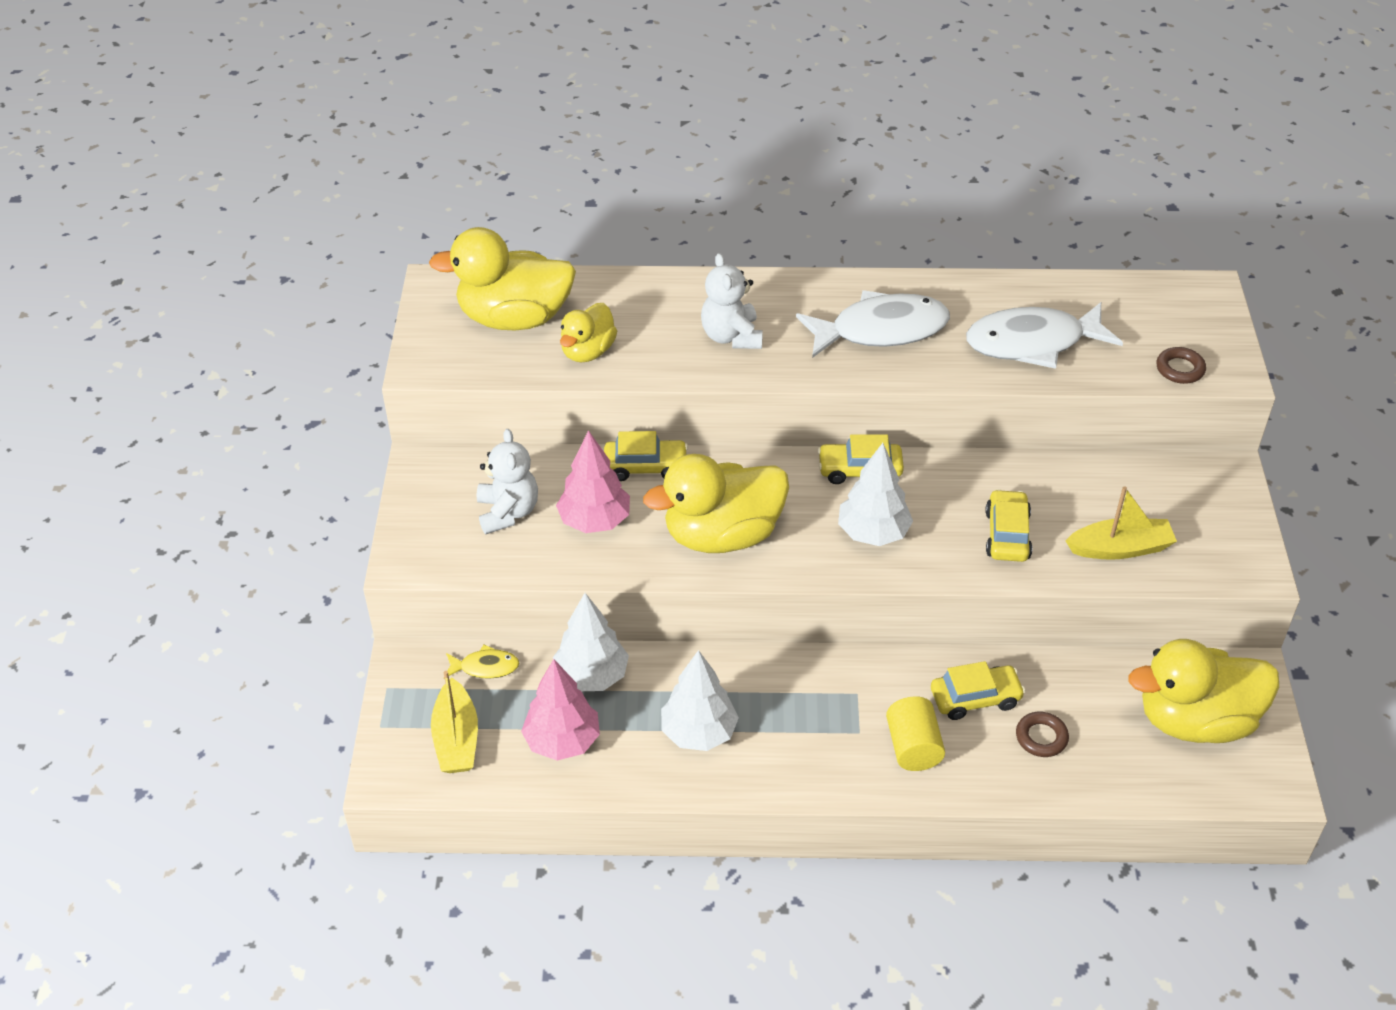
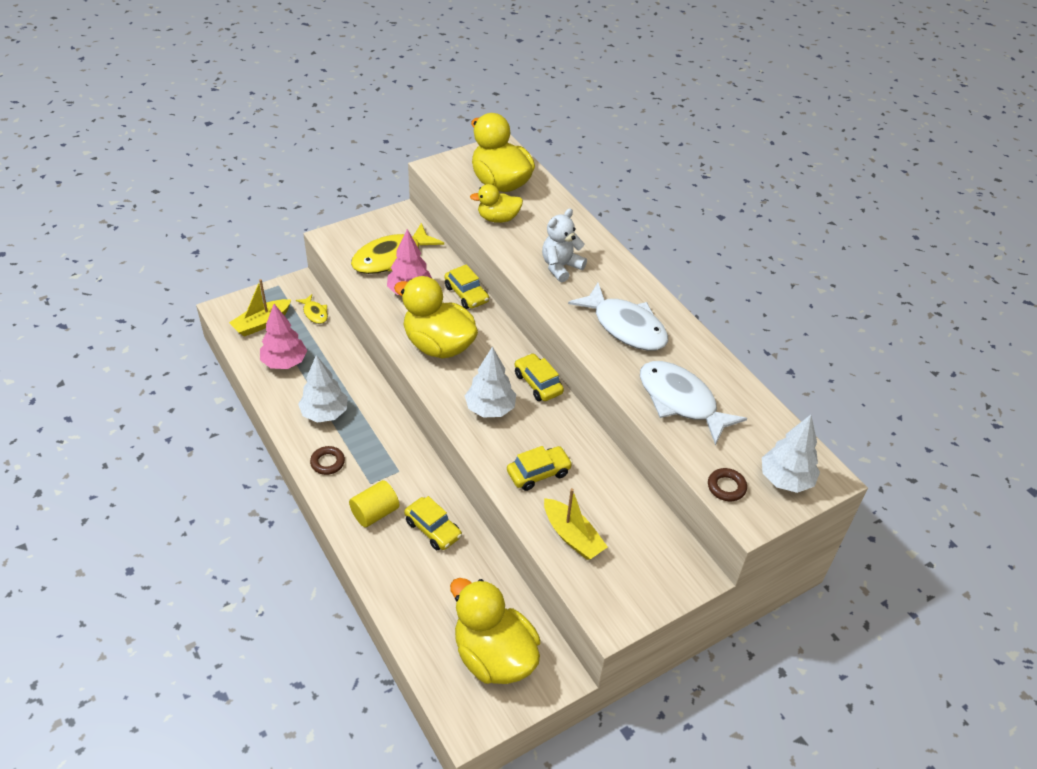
camera: 55 degrees right, 0 degrees up
(508, 512) = (391, 258): white teddy bear -> yellow fish
(592, 676) = (336, 355): white tree -> white tree (785, 480)
(1041, 737) = (424, 574): brown ring -> brown ring (327, 462)

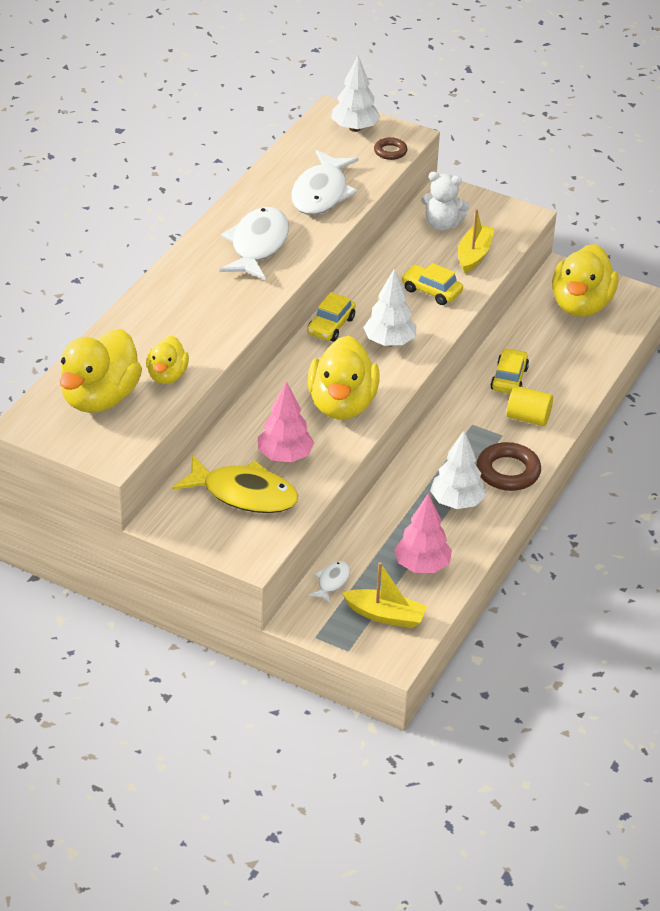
camera: 120 degrees left, 5 degrees down
(315, 313) = (332, 582): yellow fish -> white fish
(327, 462) = (508, 471): brown ring -> brown ring, size x1.75
(466, 294) = (252, 416): yellow car -> none
(498, 218) = (167, 376): yellow duck -> yellow duck turned 45 degrees clockwise
(560, 267) = (208, 308): white teddy bear -> white teddy bear (442, 225)

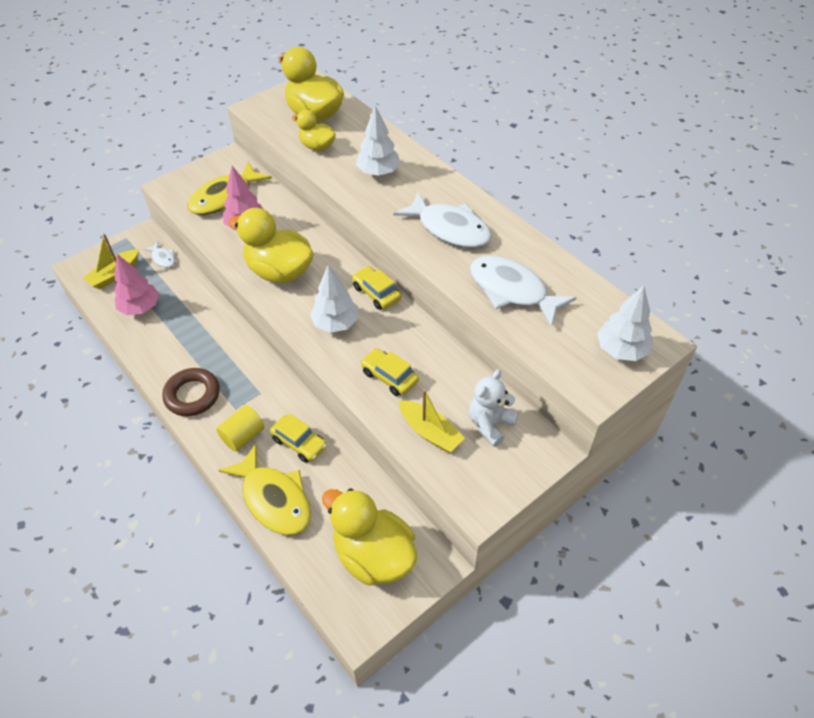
camera: 115 degrees right, 10 degrees up
(390, 151) = (568, 365): brown ring -> none
(431, 291) = (389, 377): yellow car -> yellow car turned 105 degrees counterclockwise
(457, 502) = (184, 350): white tree -> white tree (378, 172)
(575, 376) = (274, 499): none -> yellow fish

